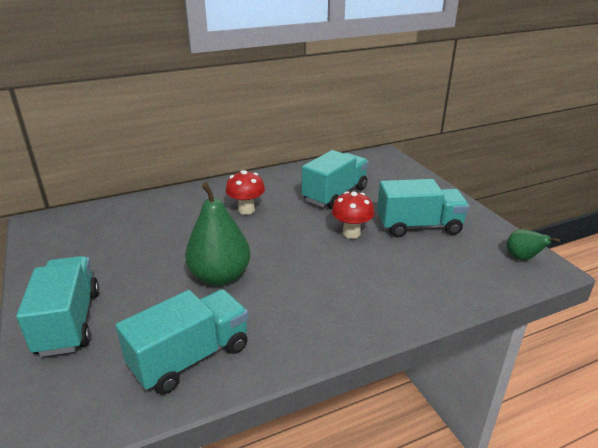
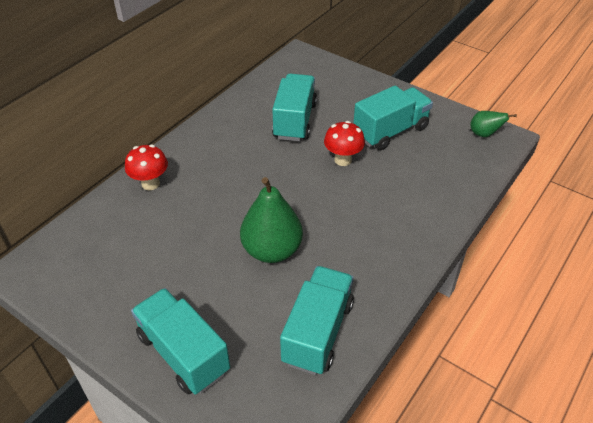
camera: 30 degrees left, 15 degrees up
(246, 210) = (229, 169): red mushroom -> red mushroom (150, 184)

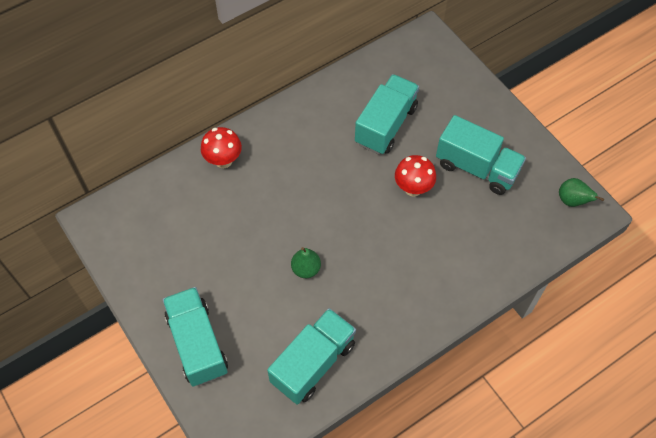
camera: 20 degrees right, 15 degrees up
(272, 250) = (306, 269): green pear -> green pear, size x0.52
(390, 131) = (476, 168): turquoise truck -> turquoise truck turned 45 degrees clockwise

